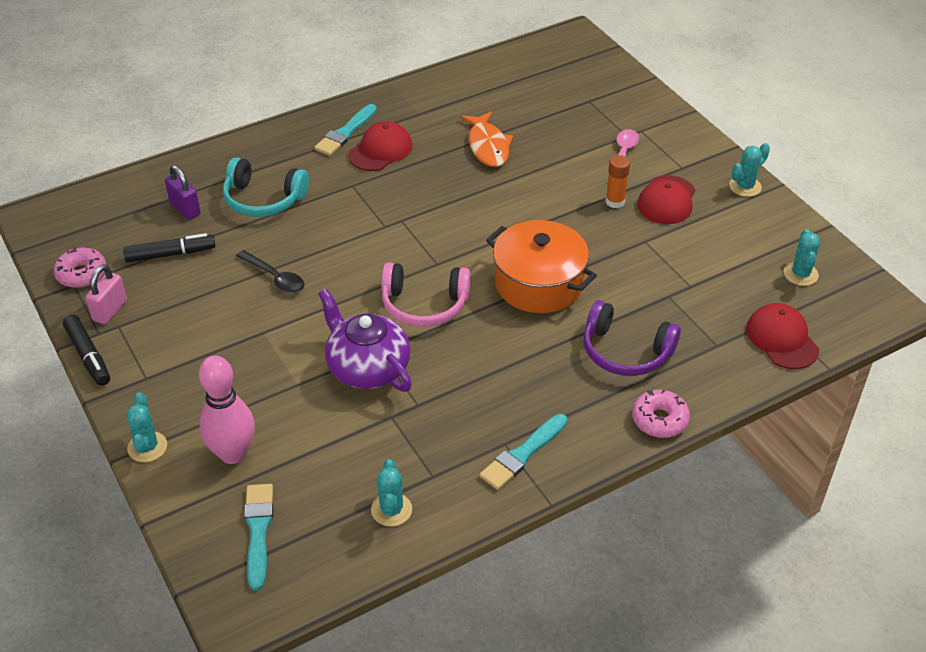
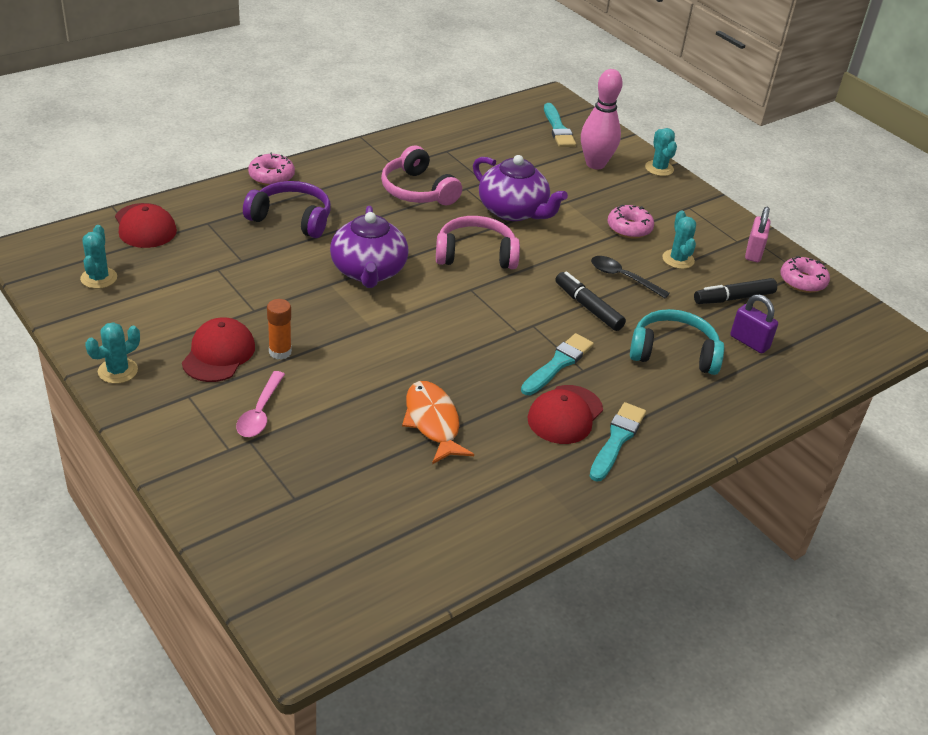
camera: 170 degrees right, 5 degrees down
(88, 356) = (745, 221): black marker -> black marker (588, 307)
(237, 343) = (629, 228): none -> pink donut
(391, 510) = (472, 136): turquoise cactus -> turquoise cactus (678, 259)
(479, 399) = (417, 190): none -> pink headphones
(522, 454) = (381, 160): turquoise brush -> turquoise brush (558, 364)
(539, 283) = (368, 271): orange pot -> purple teapot

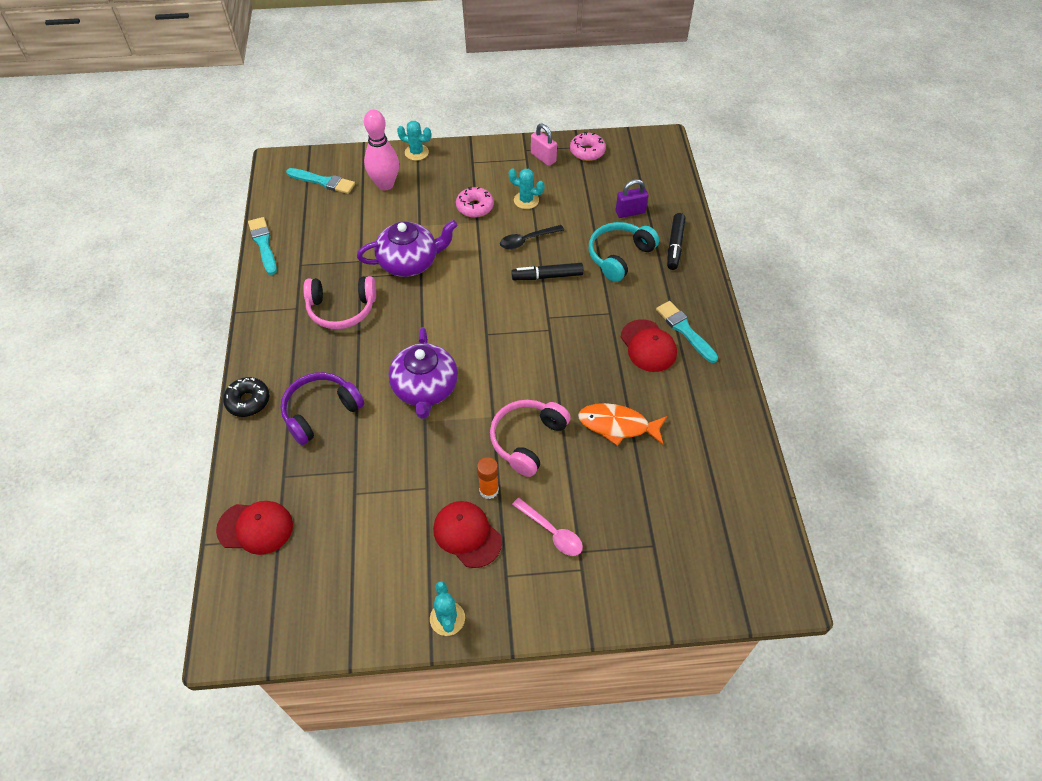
camera: 55 degrees left, 15 degrees up
(99, 278) = (310, 592): turquoise cactus -> none
(271, 176) = (248, 401): pink donut -> black donut
(368, 271) = (425, 388): purple teapot -> purple teapot turned 60 degrees clockwise
(475, 255) = (448, 311): pink headphones -> pink headphones (527, 440)
(558, 364) = (596, 324): turquoise brush -> turquoise brush (263, 244)
(733, 298) = (583, 195): black marker -> black marker (675, 245)

